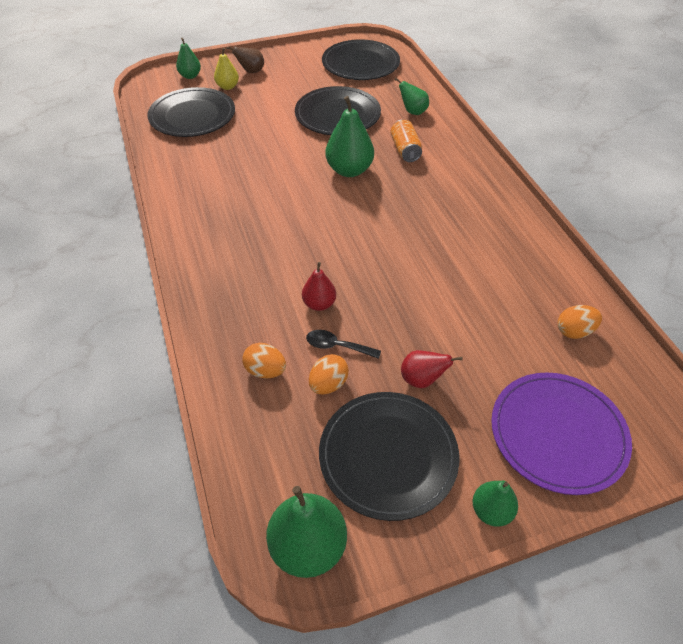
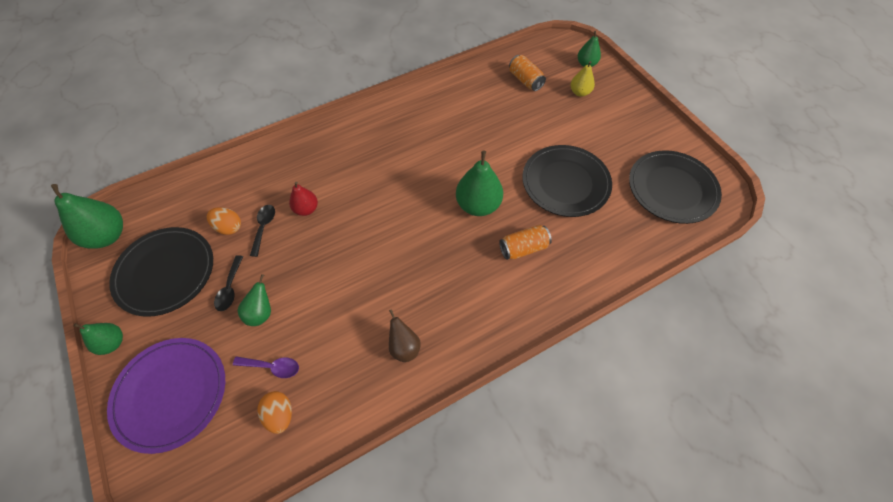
camera: 80 degrees right, 10 degrees up
(192, 116) = (525, 80): black plate -> orange can
(251, 71) = (613, 103): brown pear -> brown pear (404, 347)
(265, 371) = (242, 188): orange egg -> none
(413, 112) = (596, 248): green pear -> green pear (261, 313)
(422, 379) = (230, 288): red pear -> black spoon
(523, 338) = (272, 367): none -> purple spoon

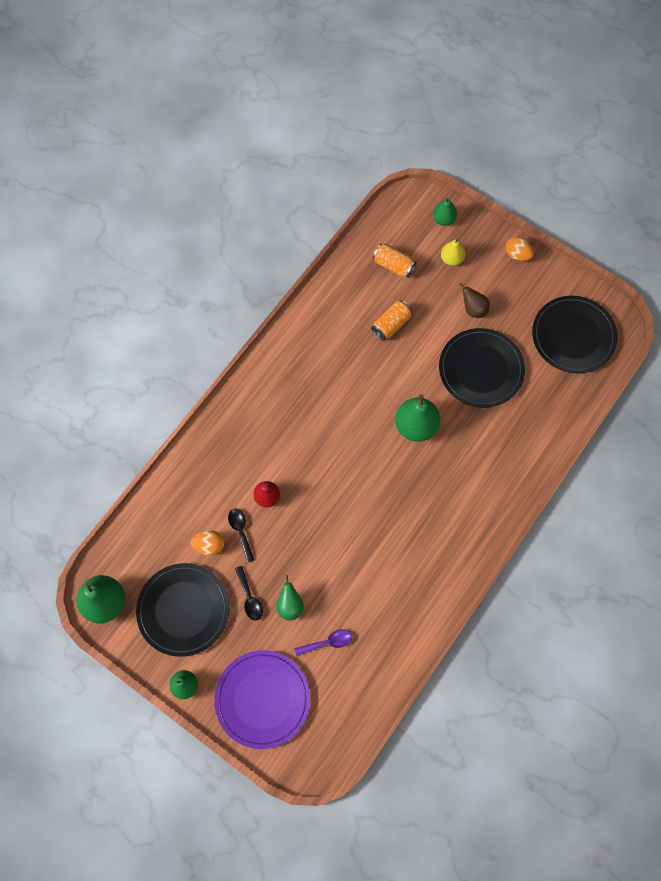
camera: 25 degrees left, 10 degrees up
(280, 414) = (356, 673): orange egg -> orange egg (517, 254)
(404, 347) = (421, 579): brown pear -> brown pear (473, 309)
(523, 248) = (473, 450): orange can -> orange can (391, 325)

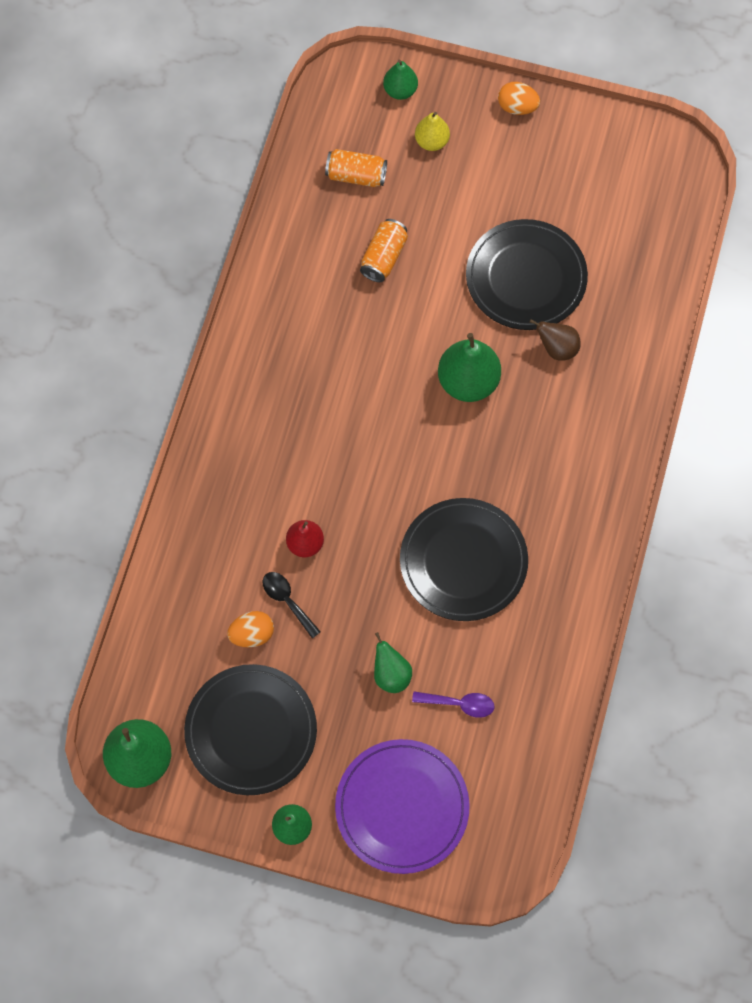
camera: 20 degrees left, 0 degrees up
(249, 597) = (333, 683): black spoon -> none
(327, 642) = (459, 704): purple spoon -> purple spoon turned 45 degrees clockwise
(473, 309) = (486, 200): brown pear -> brown pear (557, 348)
(573, 336) = (631, 193): black plate -> black plate (463, 561)

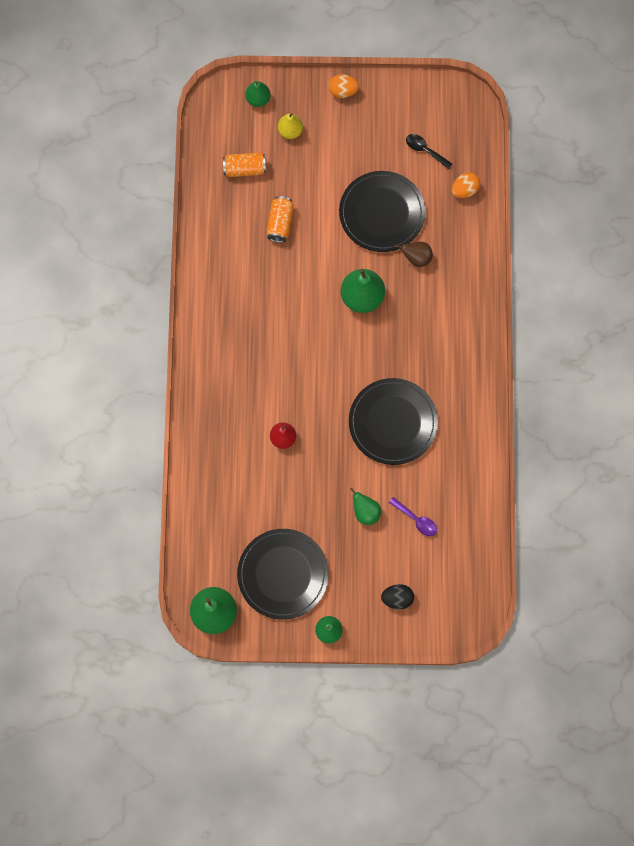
camera: 15 degrees left, 5 degrees up
(252, 634) = (265, 509): orange egg -> orange egg (464, 190)
(287, 601) = (282, 480): black spoon -> black spoon (425, 150)
(402, 807) = (397, 598): purple plate -> black egg
(459, 704) = (416, 520): purple spoon -> purple spoon turned 45 degrees clockwise

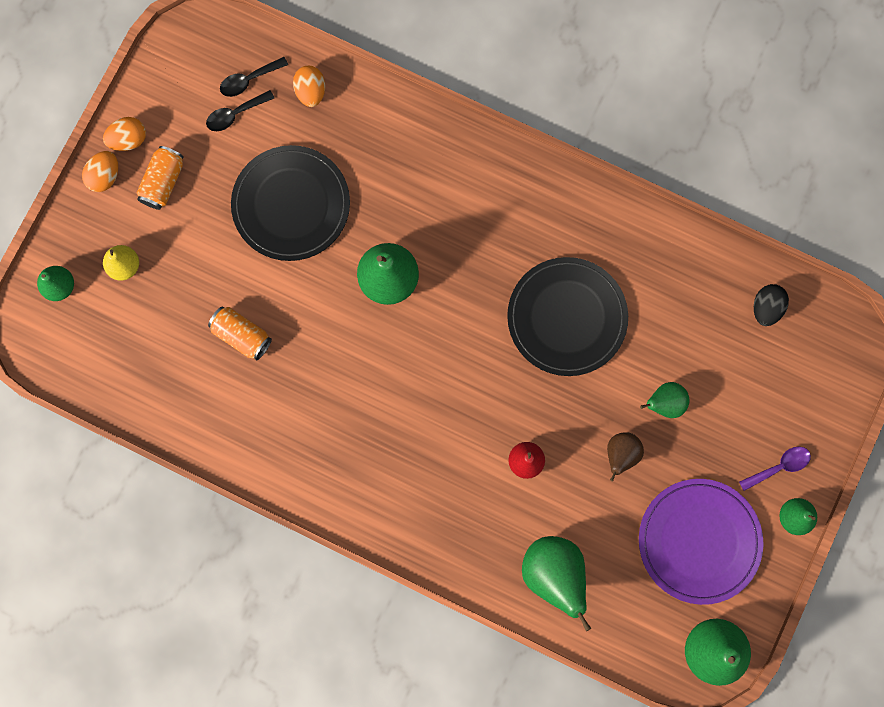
camera: 65 degrees left, 5 degrees up
(217, 488) = (553, 573): none -> green pear
(244, 169) = (147, 347): orange can -> orange can (163, 182)
(283, 574) = (699, 541): black plate -> purple plate
(374, 94) = (129, 140): none -> orange egg
(397, 598) = (788, 415): black egg -> black egg (766, 308)
(416, 258) = (370, 190): brown pear -> brown pear (620, 454)
(416, 520) = (701, 346): purple spoon -> purple spoon (779, 466)
(452, 148) = (249, 80): none -> black spoon

